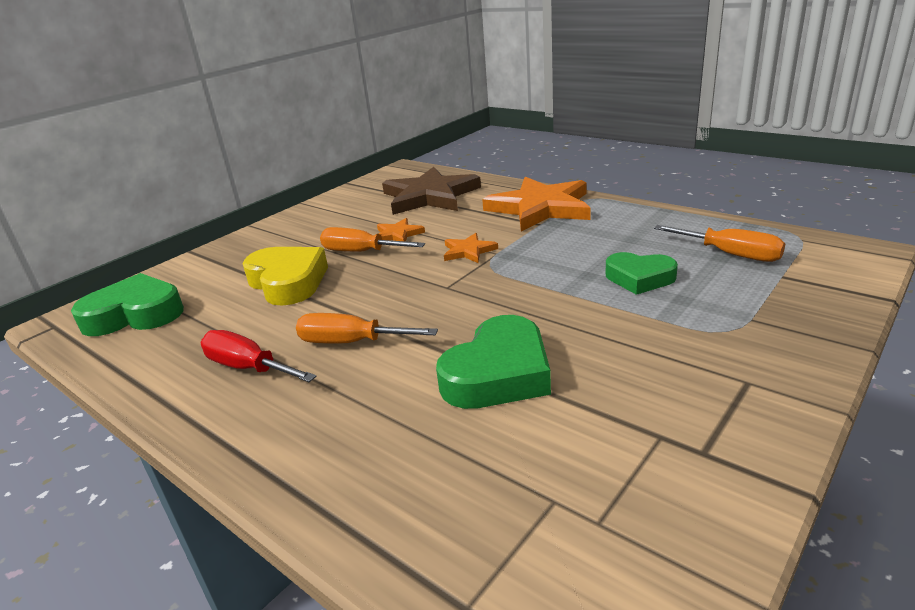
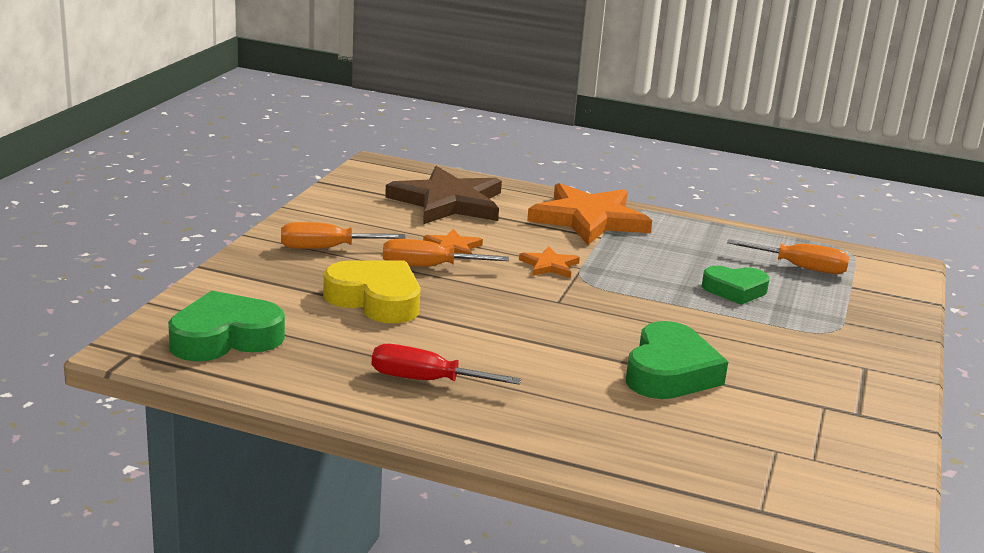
camera: 25 degrees left, 5 degrees down
(351, 342) = (509, 354): orange screwdriver -> orange screwdriver (326, 248)

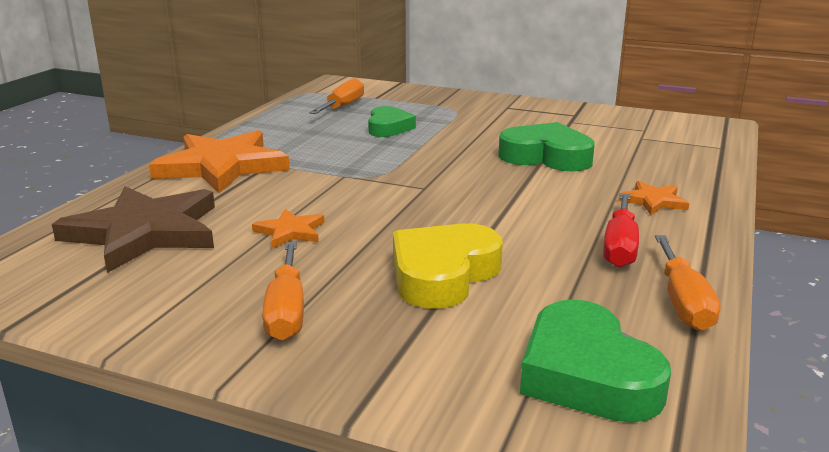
camera: 85 degrees left, 0 degrees up
(428, 267) = (346, 245): orange screwdriver -> orange screwdriver (683, 302)
(549, 265) = (341, 187): orange star -> orange star (653, 201)

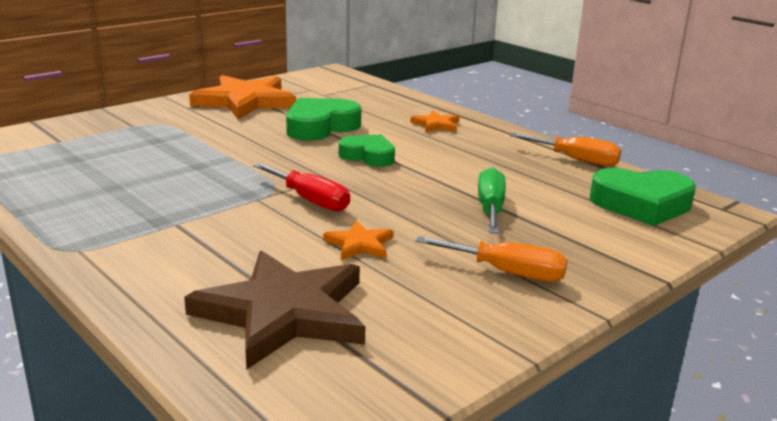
camera: 65 degrees left, 0 degrees up
(222, 166) = (148, 246): orange star -> orange star (245, 101)
(343, 107) = (60, 159): orange screwdriver -> none
(388, 127) = (162, 156): green heart -> green heart (368, 156)
(443, 274) = (490, 208): yellow heart -> green screwdriver
(620, 247) = (494, 152): red screwdriver -> red screwdriver (310, 200)

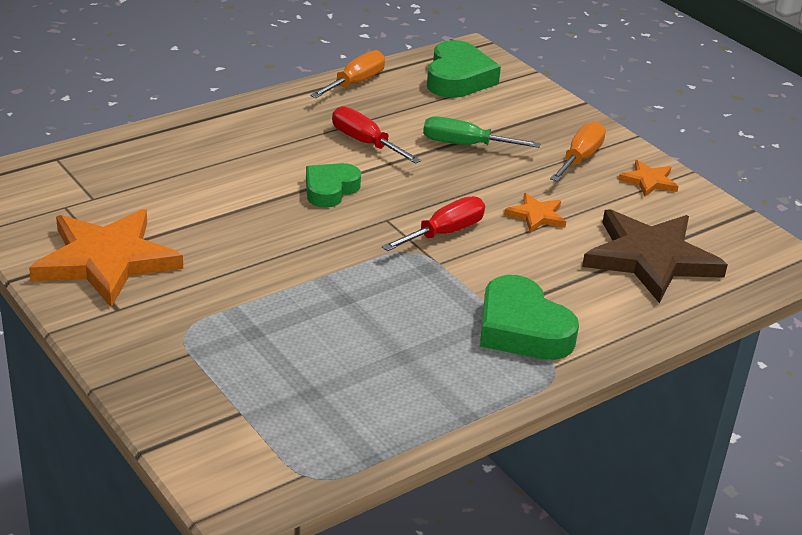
camera: 85 degrees left, 10 degrees up
(320, 127) = (227, 211): green heart -> green heart (522, 329)
(436, 124) = (237, 137): orange star -> orange star (648, 181)
(461, 166) = (365, 143): none -> red screwdriver

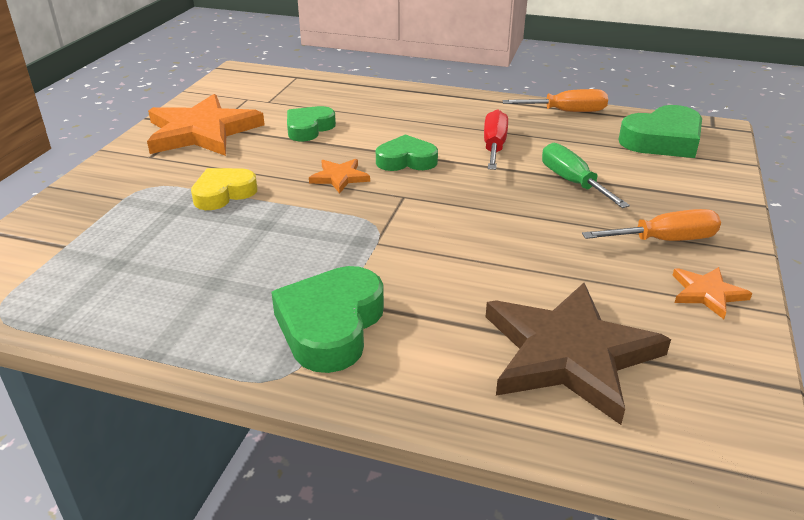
camera: 55 degrees right, 0 degrees up
(194, 204) = (309, 128): none -> green heart
(259, 298) = (223, 194): none -> yellow heart
(444, 233) = (425, 227): red screwdriver -> none
(536, 215) = (528, 257): orange star -> orange star (339, 177)

